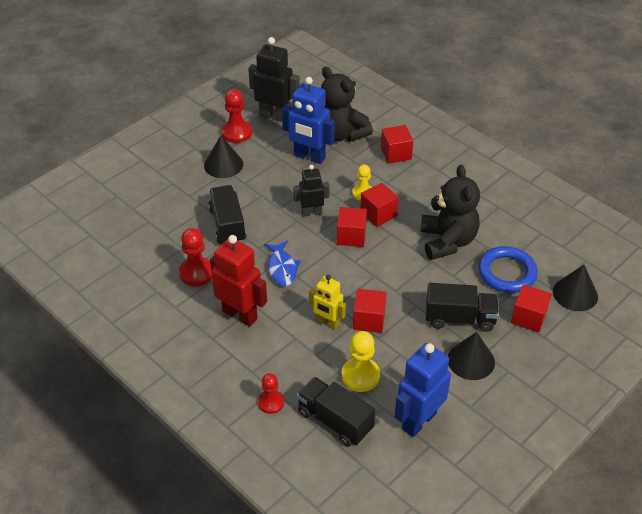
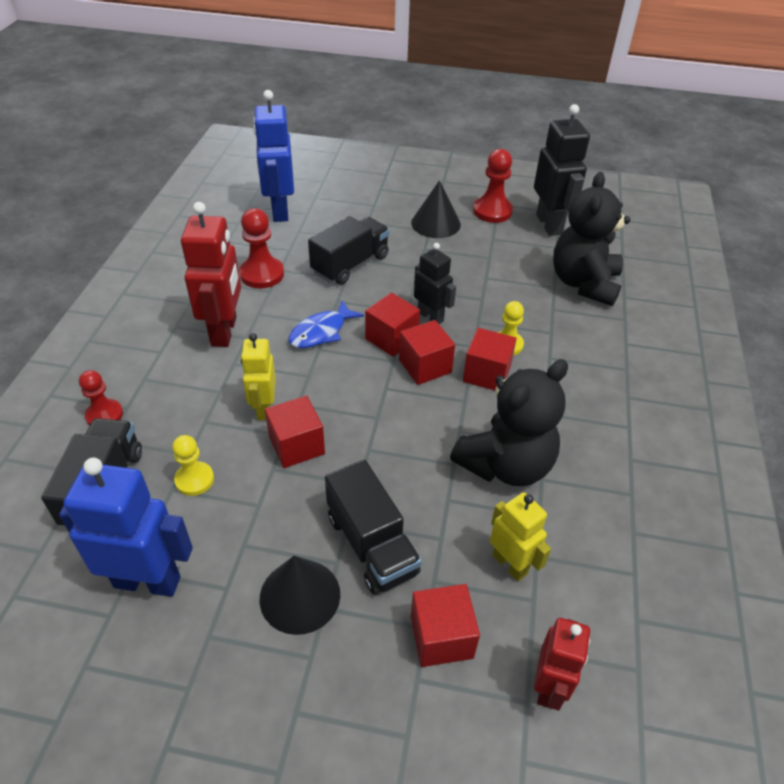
camera: 55 degrees right, 0 degrees up
(309, 157) = (517, 276): blue robot -> blue robot (279, 211)
(360, 376) = (194, 480): yellow pawn -> yellow pawn, size x0.66
(396, 153) = (608, 343): red cube -> red cube (391, 338)
(507, 272) = (510, 564): blue ring -> yellow robot
(575, 294) = (549, 686): black cone -> red robot

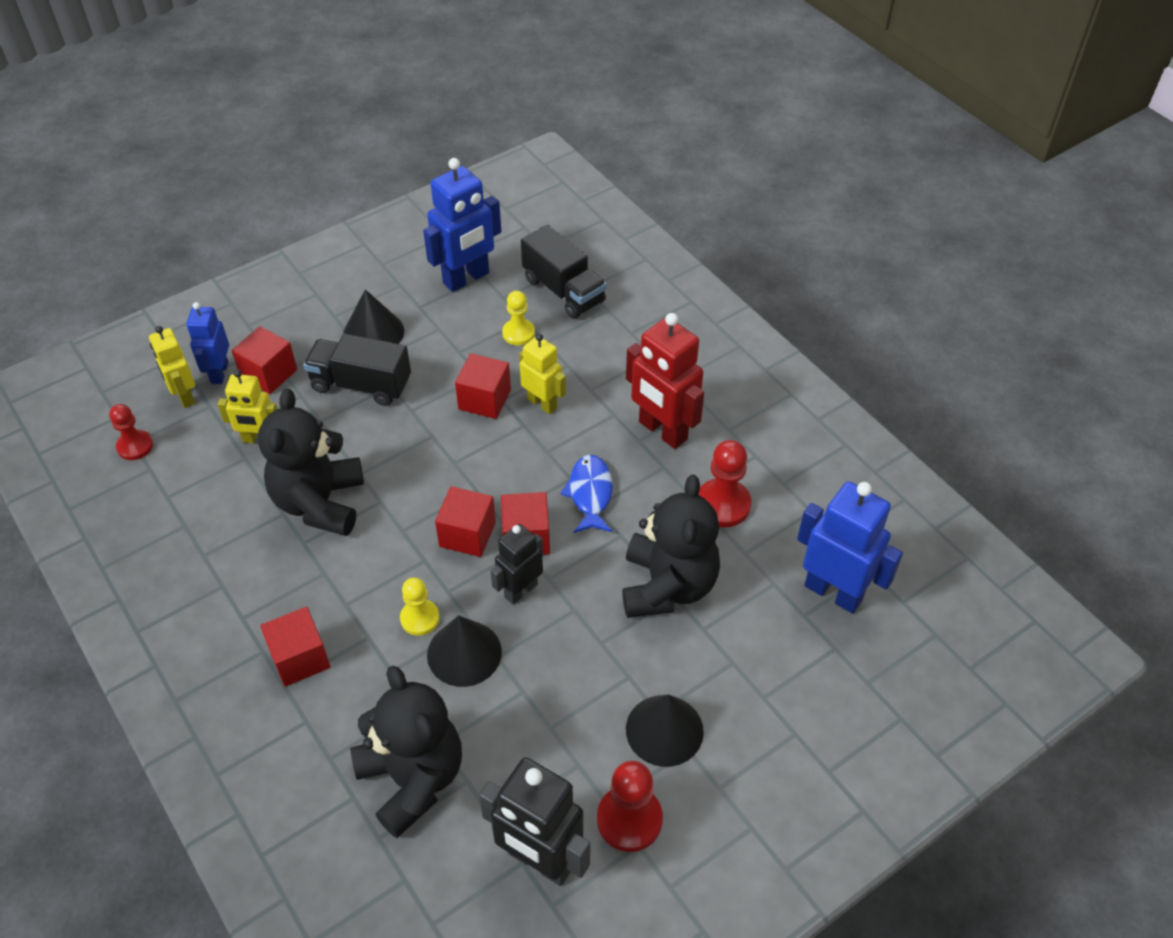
camera: 135 degrees right, 5 degrees up
(104, 415) = (636, 319): red pawn -> red pawn (135, 446)
(350, 264) = (667, 586): black truck -> black teddy bear
(430, 316) = (520, 590): black robot -> black robot turned 135 degrees clockwise
(486, 374) = (408, 570): red cube -> red cube (300, 658)
(490, 687) = (219, 373): none -> blue robot
(499, 312) = (464, 653): none -> black cone
(549, 686) = (184, 396): red robot -> yellow robot

